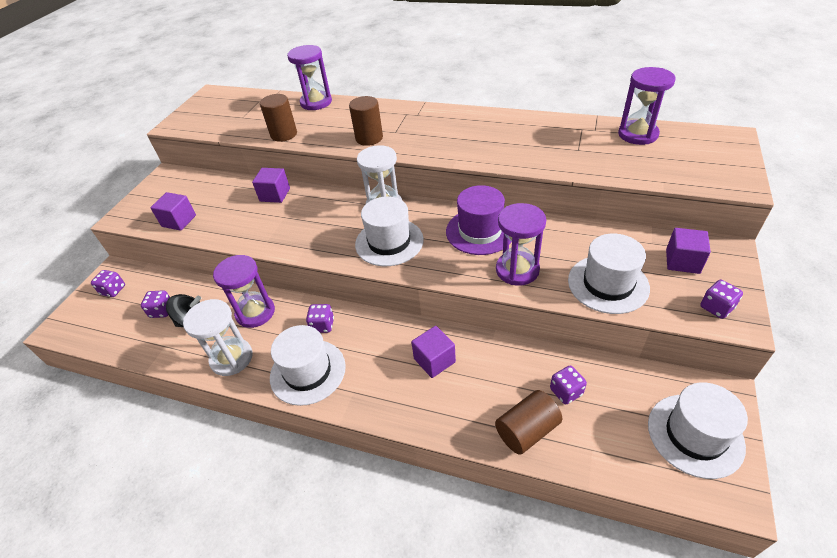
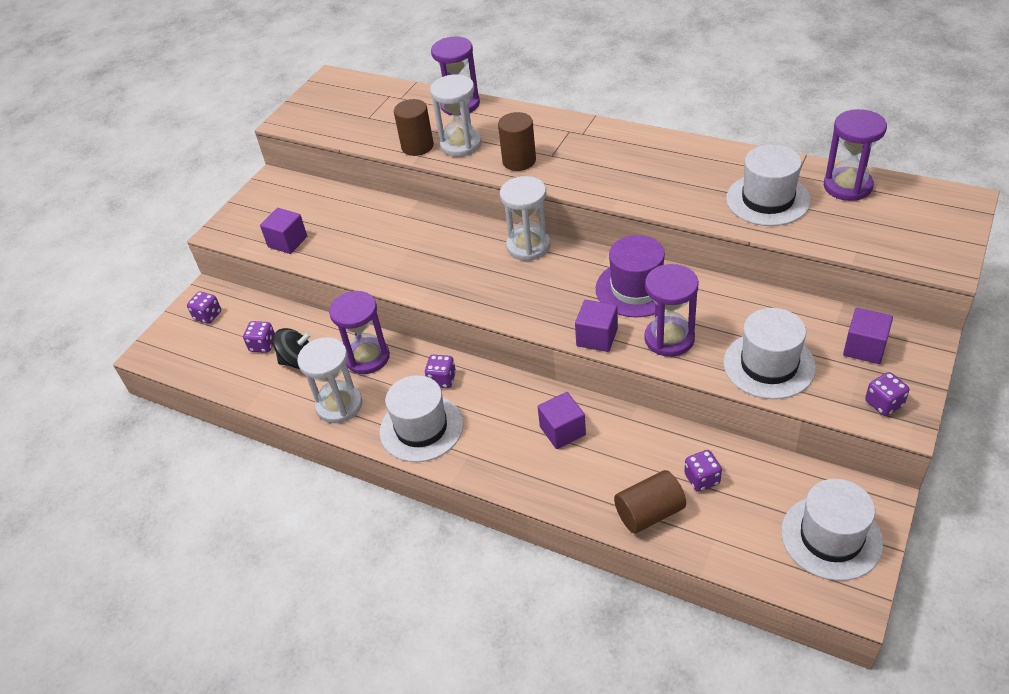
camera: 10 degrees right, 0 degrees up
(275, 195) = (400, 219): purple cube -> purple cube (597, 337)
(319, 130) = (461, 144): none -> white hourglass
(389, 242) = (528, 291): white hat -> white hat (767, 200)

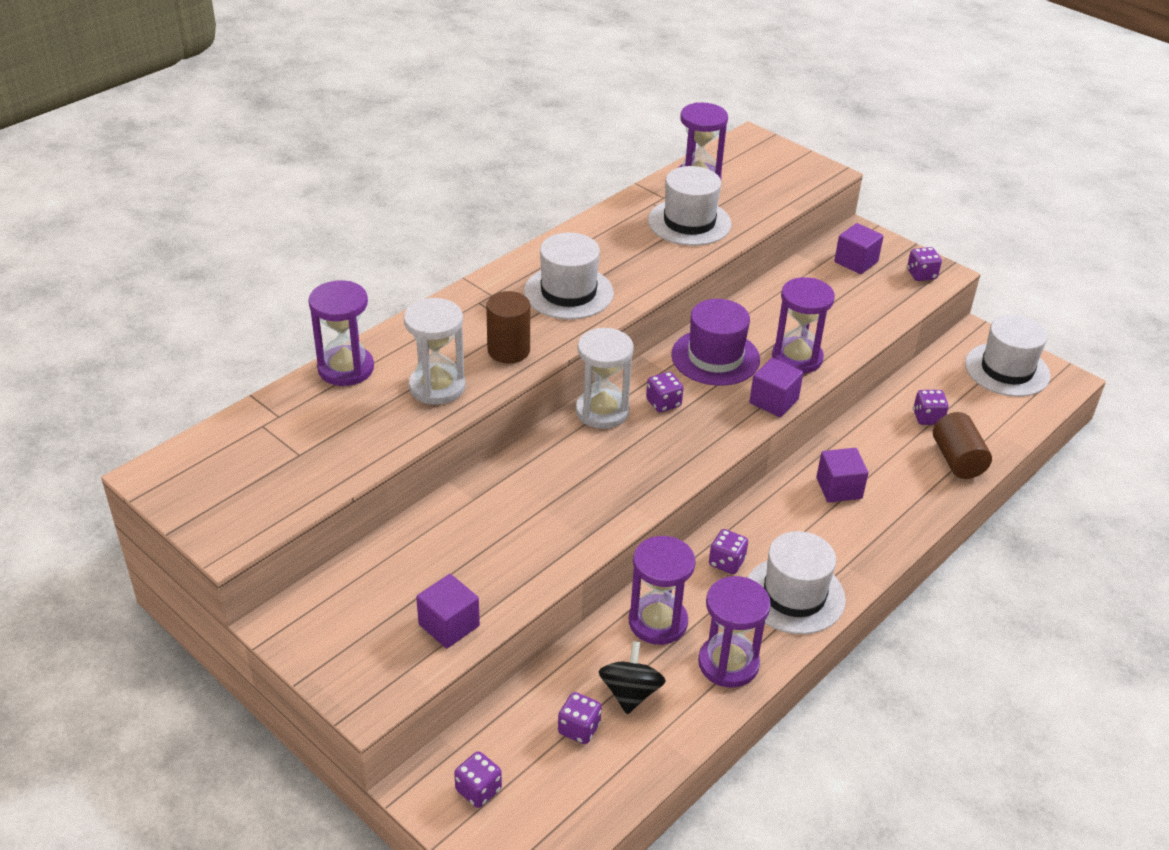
camera: 80 degrees left, 5 degrees down
(339, 405) = (728, 663): white hourglass -> purple hourglass
(417, 146) = (410, 423): brown cylinder -> none
(557, 275) = (663, 403): none -> purple dice
(769, 365) = (855, 314): white hat -> white hat (568, 292)

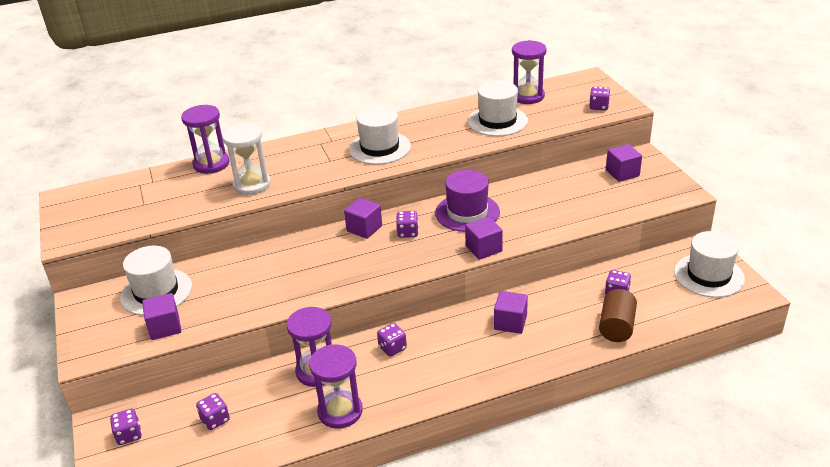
camera: 30 degrees right, 5 degrees down
(508, 350) = (312, 173): brown cylinder -> none
(602, 411) = (364, 228): white hourglass -> purple cube
(630, 693) = (263, 409): black spinning top -> none
(794, 595) = (420, 382): white hat -> white hat (156, 292)
(797, 358) = (524, 225): purple hourglass -> none
(921, 275) = (666, 191): purple dice -> purple dice (599, 107)

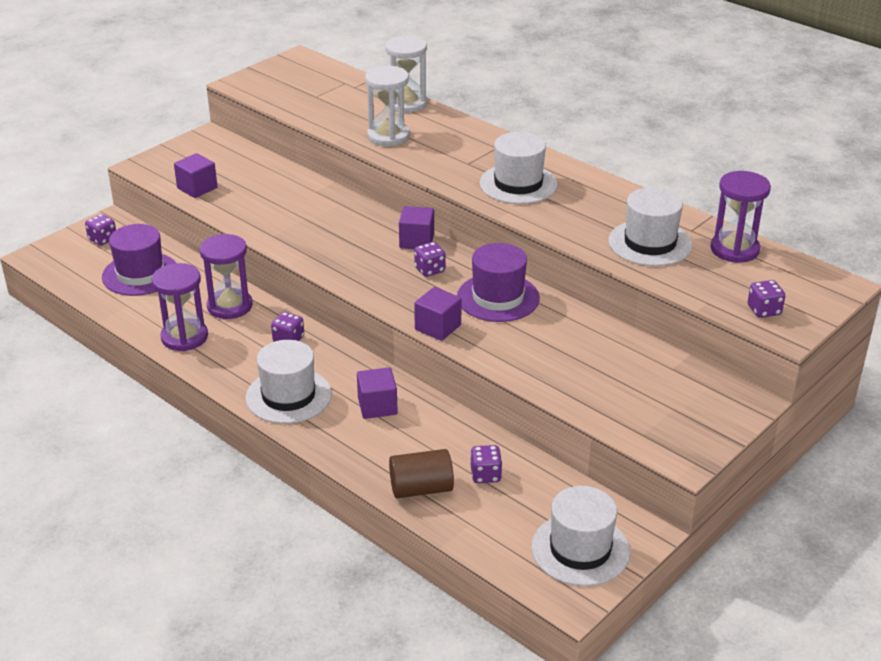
camera: 60 degrees right, 0 degrees up
(156, 292) = (241, 166): white hat -> white hat (288, 396)
(211, 164) = (407, 104): purple hourglass -> white hourglass
(215, 420) = (140, 274): purple dice -> purple hat
(622, 173) = (686, 394): purple cube -> none

